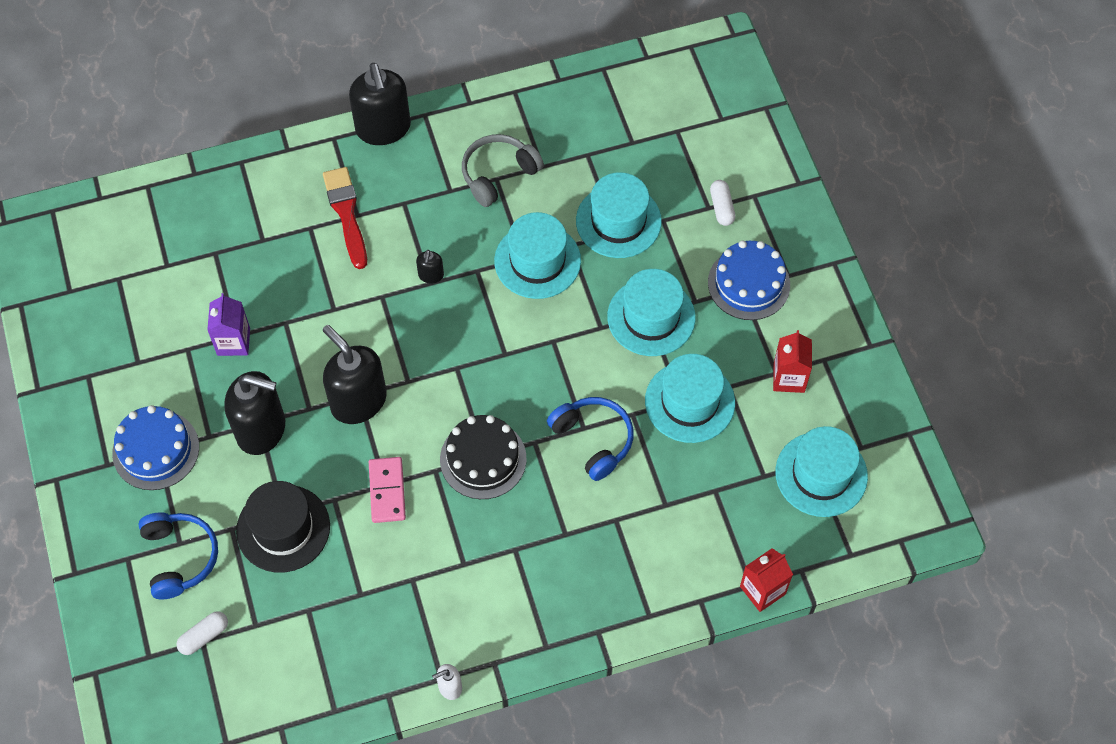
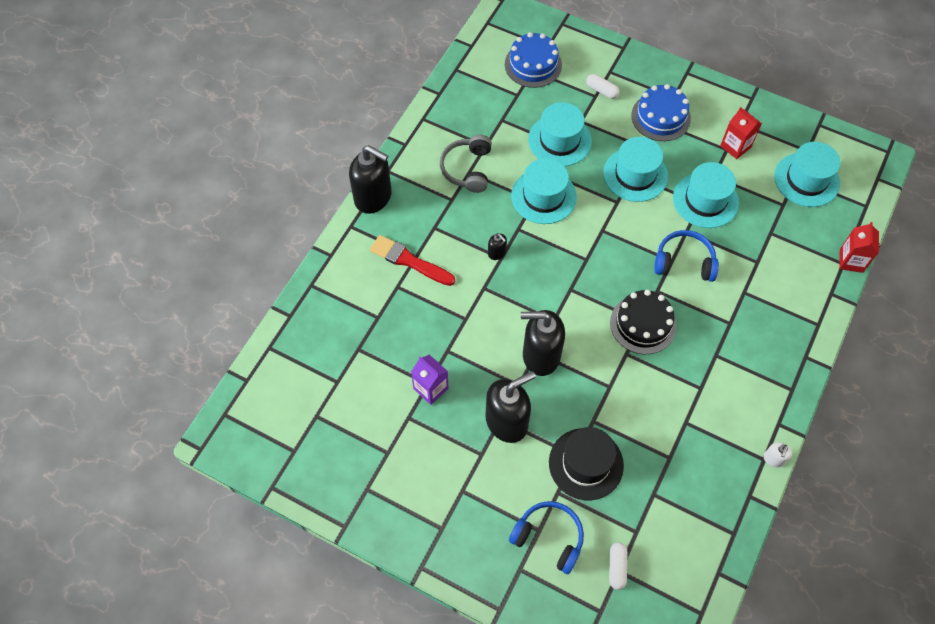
camera: 45 degrees left, 0 degrees up
(156, 450) = (460, 491): blue cake -> blue cake (533, 64)
(387, 491) = (615, 388): pink domino -> none

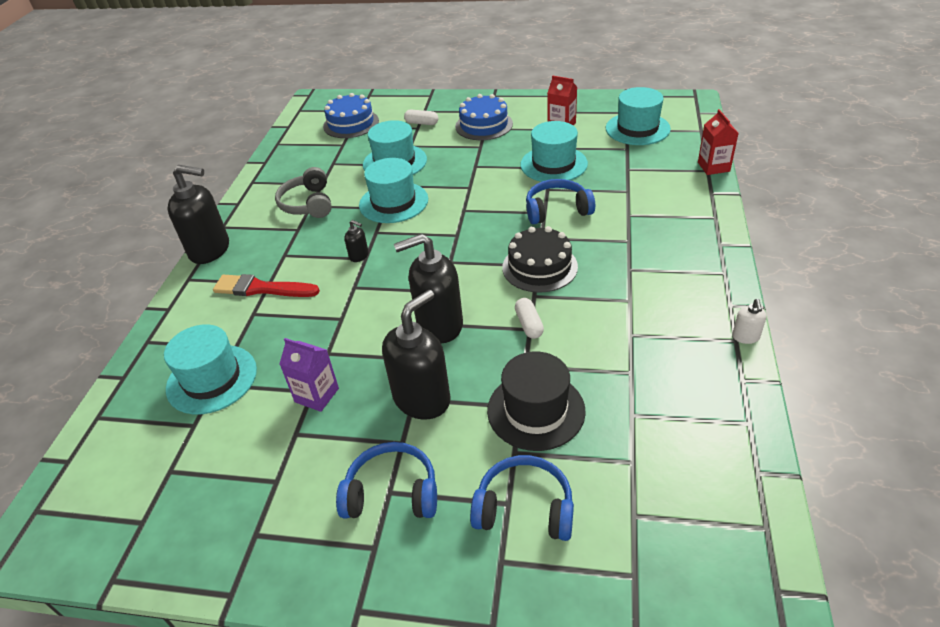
camera: 15 degrees left, 20 degrees down
(464, 492) = (392, 493): none -> blue headphones
(617, 567) = (628, 512): white capsule -> white capsule (529, 324)
(635, 174) = (478, 165): turquoise hat -> turquoise hat (212, 379)

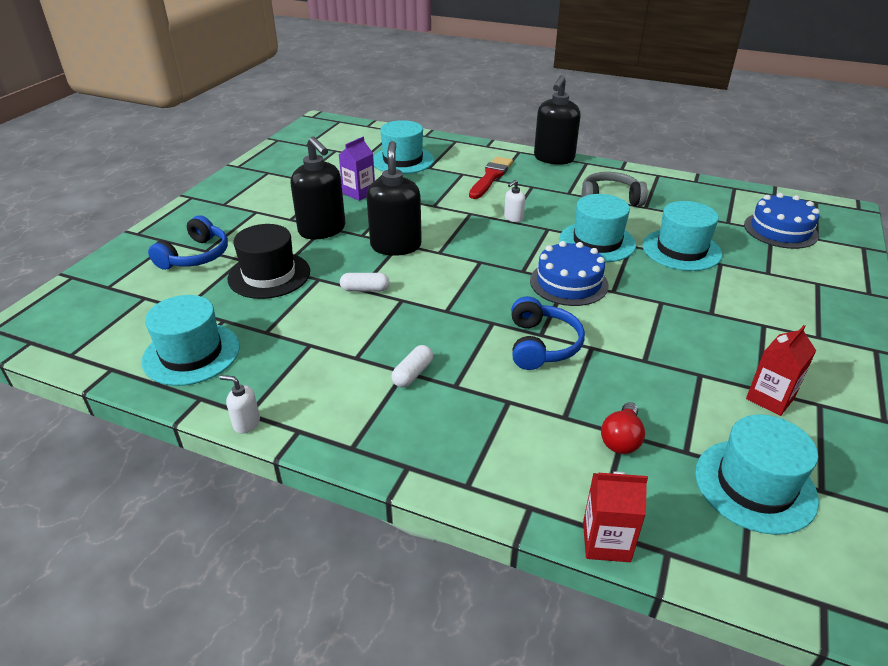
camera: 100 degrees right, 5 degrees down
(359, 256) = (513, 218): black soap dispenser -> white soap dispenser
(392, 493) = (254, 212): blue headphones -> none
(422, 123) = (780, 277): white capsule -> white capsule (413, 374)
(484, 125) = (773, 325): blue cake -> blue cake (568, 283)
(539, 267) = (443, 311): black cake -> none
(553, 164) = (652, 365): turquoise hat -> turquoise hat (191, 354)
(633, 169) = (621, 439): none -> red light bulb

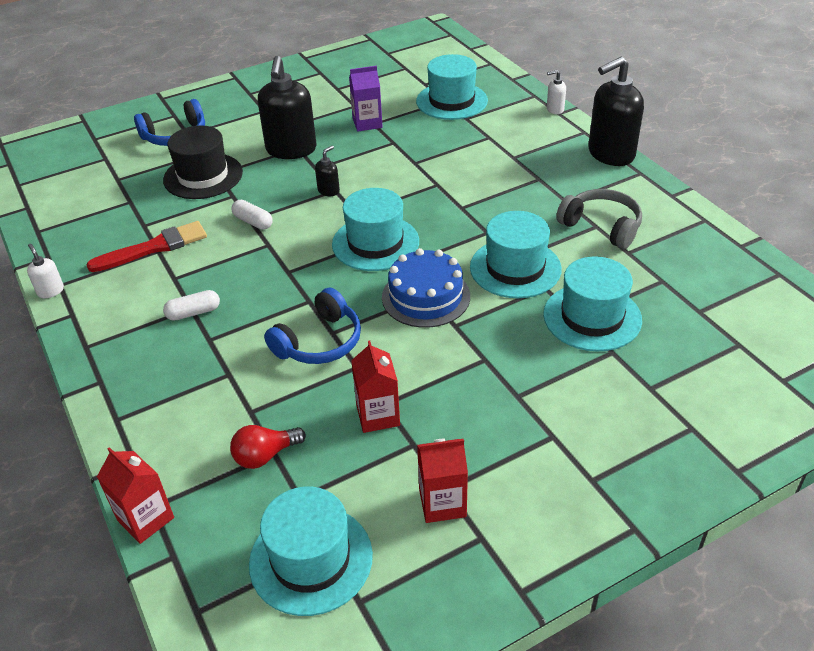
camera: 40 degrees right, 5 degrees up
(191, 354) = (81, 219): turquoise hat -> turquoise hat (375, 243)
(396, 246) = (329, 191): black soap dispenser -> black soap dispenser, size x0.44
(491, 177) = (512, 151): red brush -> red brush (154, 248)
(513, 218) = (470, 206): white soap dispenser -> white soap dispenser (554, 109)
(652, 369) = (378, 415): none -> red carton
(780, 230) = (751, 349): blue cake -> none

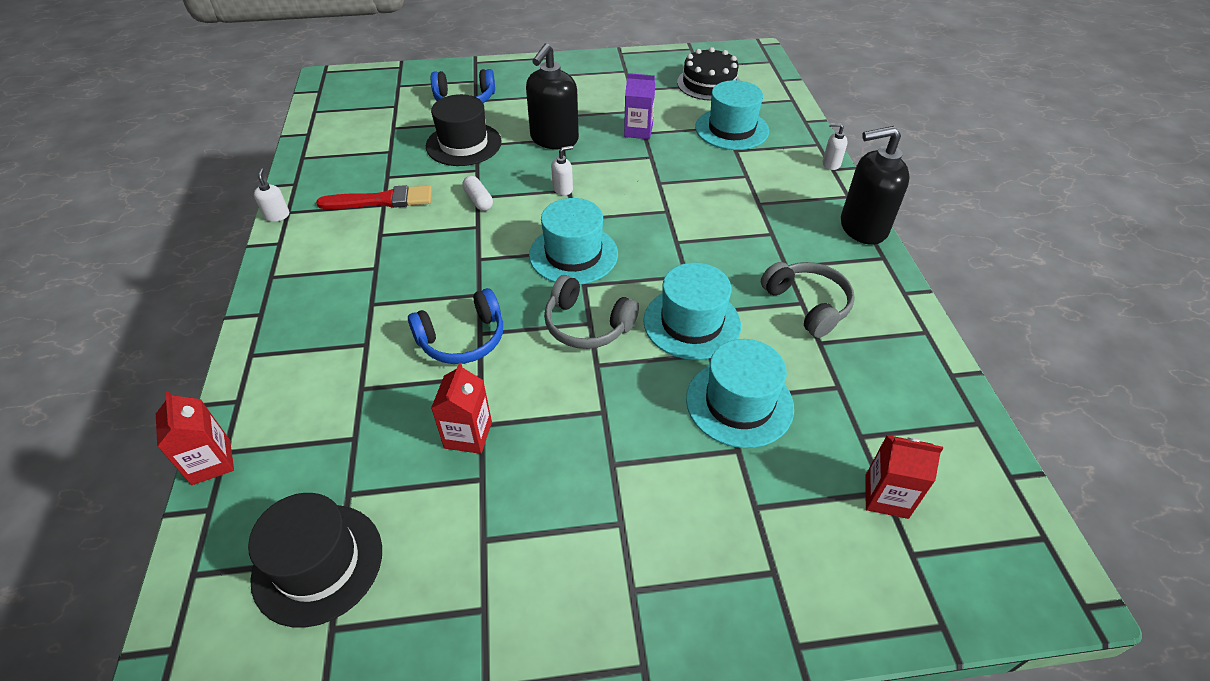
camera: 20 degrees right, 5 degrees up
(193, 313) = (375, 273): white capsule -> none
(265, 455) = (345, 438): red light bulb -> none
(311, 559) = (318, 563): turquoise hat -> black hat
(329, 191) = (563, 189): black soap dispenser -> white soap dispenser
(406, 66) = (709, 83): none -> black cake
(426, 296) = (587, 325): blue cake -> grey headphones
(442, 503) = (470, 554): red carton -> red carton (886, 496)

